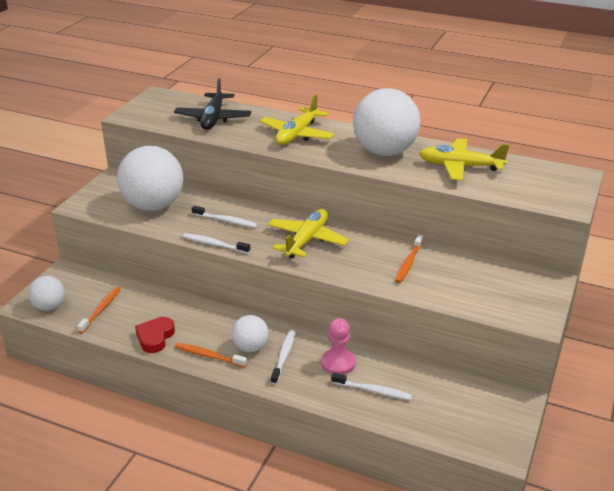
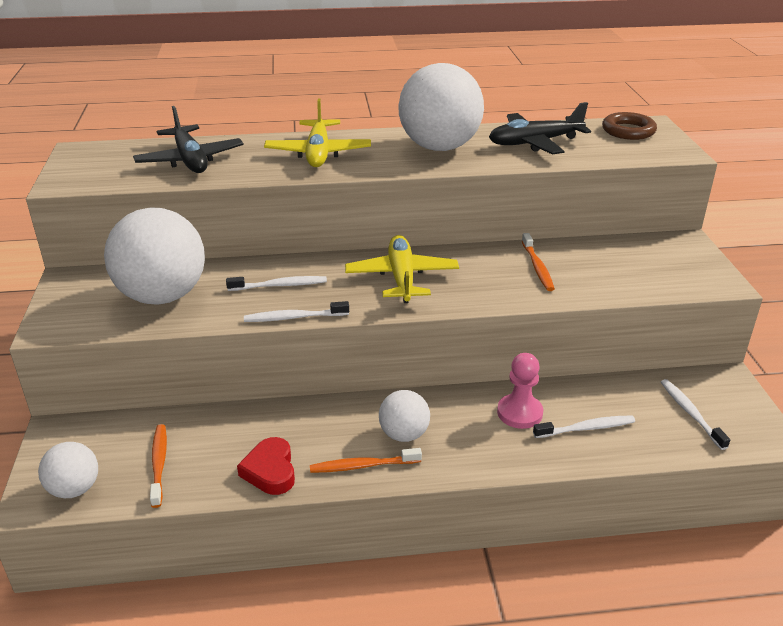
camera: 30 degrees left, 0 degrees up
(284, 356) = (453, 429): white toothbrush -> white toothbrush (690, 413)
(460, 166) = (534, 143): yellow plane -> black plane
(549, 176) = (628, 131): none -> brown ring

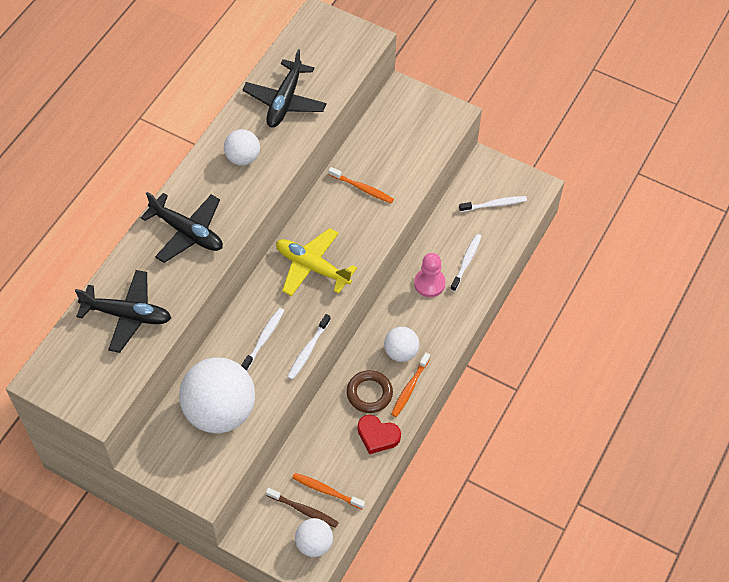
camera: 55 degrees left, 25 degrees up
(119, 458) = (304, 510): none -> brown toothbrush
(318, 153) = (187, 232): yellow plane -> black plane
(439, 147) = (243, 158): white ball -> white ball, size x0.51
(628, 131) = (315, 38): brown ring -> brown ring (369, 393)
(690, 413) = (494, 204): white toothbrush -> white toothbrush turned 150 degrees clockwise

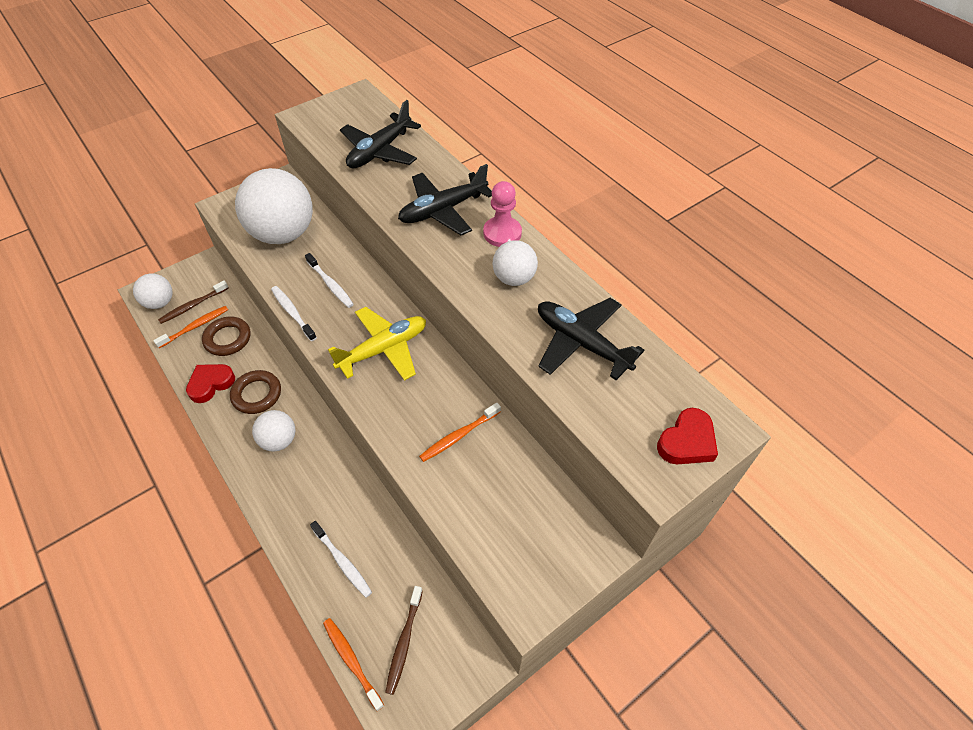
camera: 115 degrees right, 5 degrees down
(326, 453) = (227, 339): none -> brown ring
(335, 31) = (687, 442): none -> red heart
(409, 388) = (236, 431): orange toothbrush -> orange toothbrush (351, 661)
(429, 283) = (339, 506): pink pawn -> pink pawn (502, 233)
(494, 204) = (404, 642): white toothbrush -> brown toothbrush

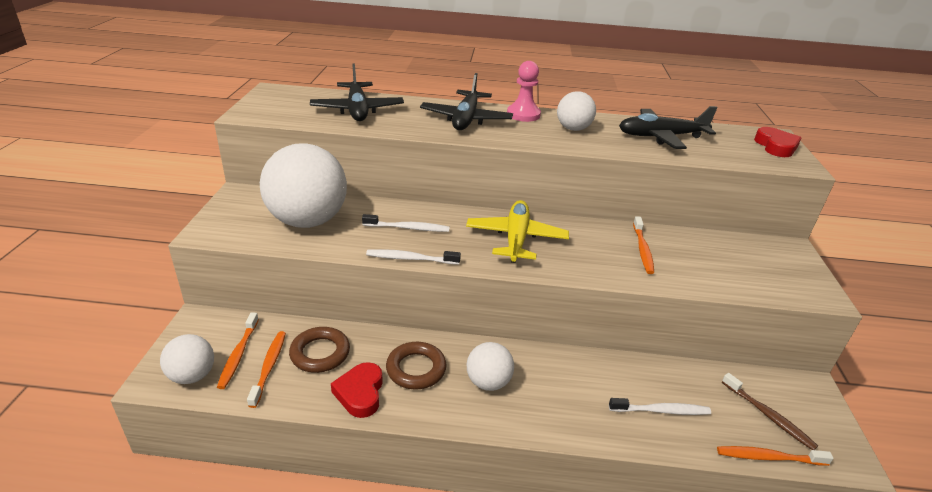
camera: 50 degrees left, 20 degrees down
(193, 306) = (238, 354): brown toothbrush -> orange toothbrush

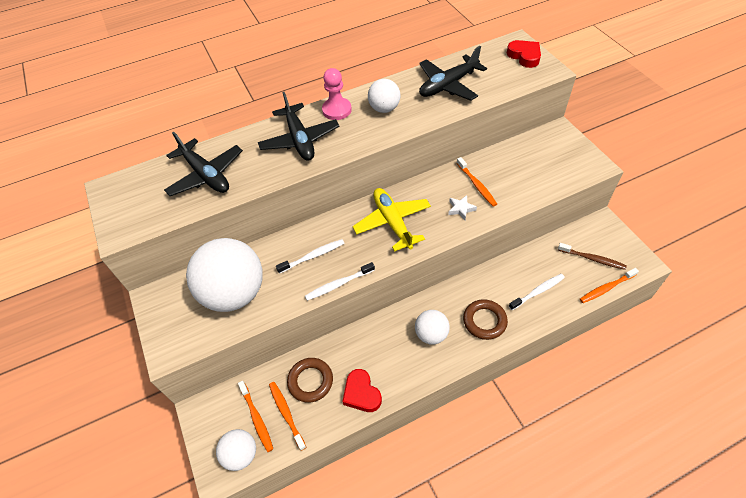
camera: 25 degrees left, 20 degrees up
(416, 369) = (381, 353): brown ring -> brown ring (484, 321)
(605, 260) = (461, 209): none -> white star

